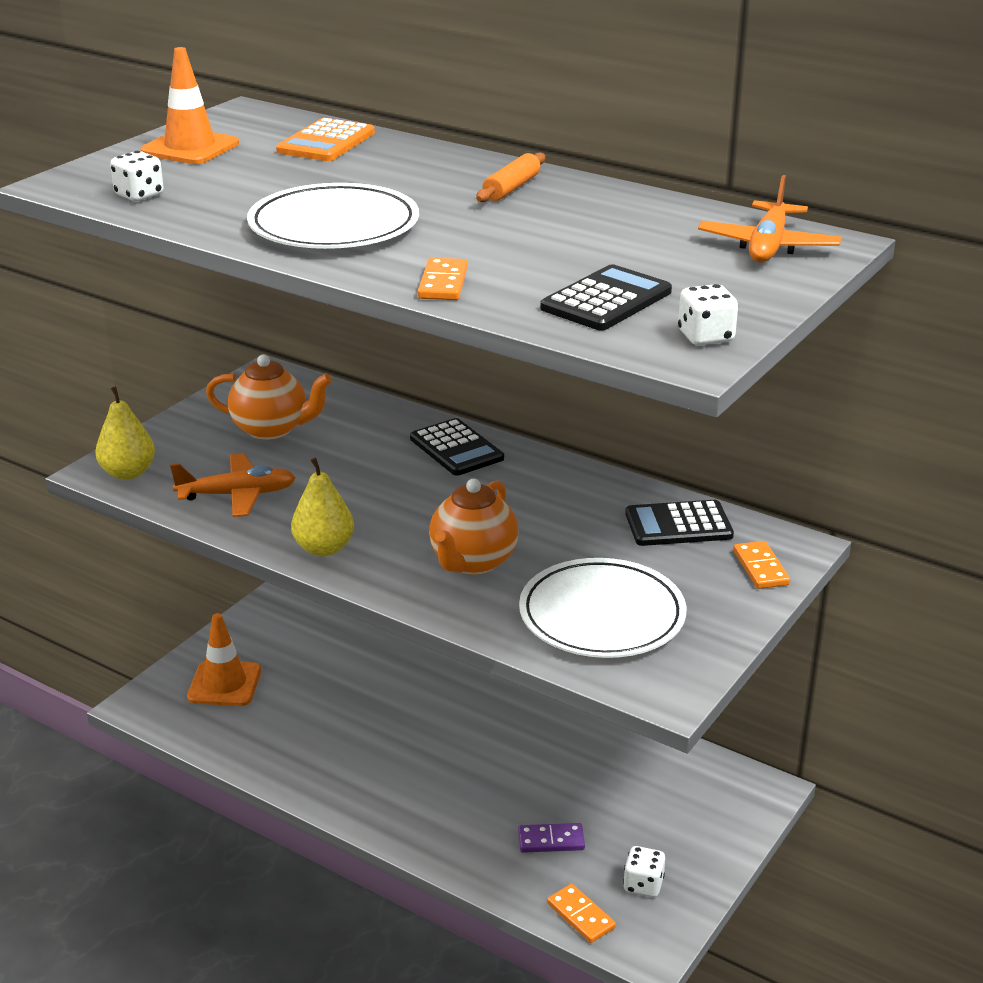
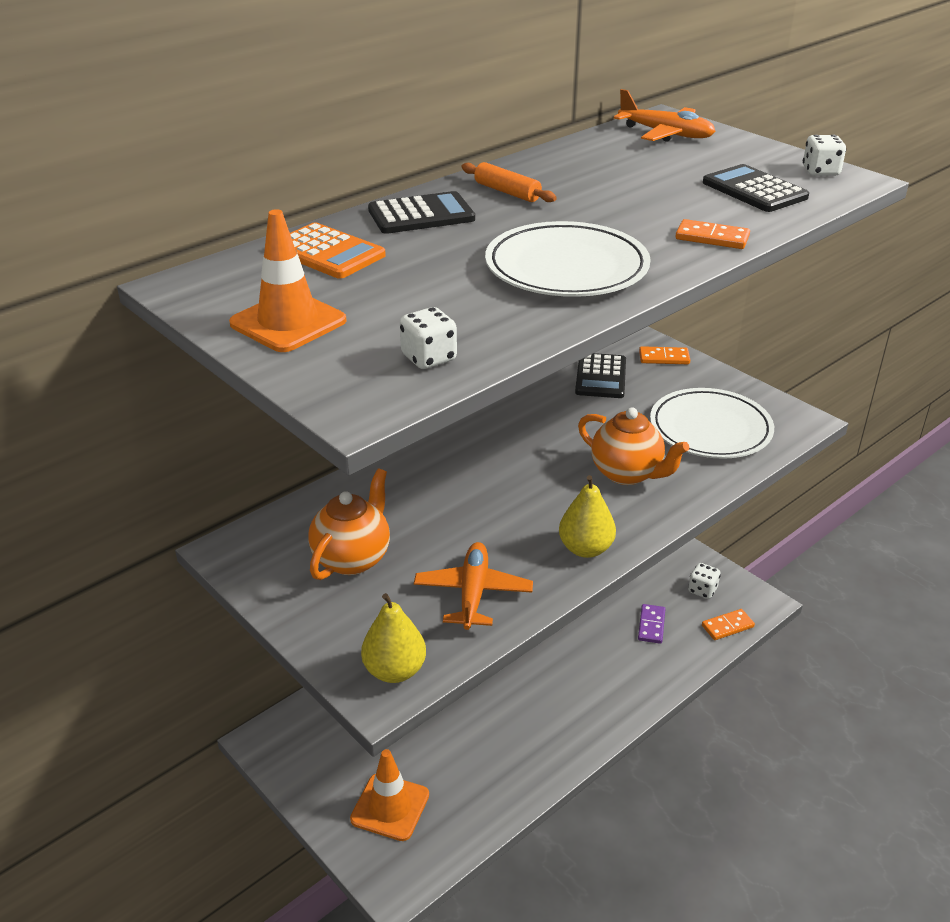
camera: 75 degrees left, 5 degrees up
(456, 448) = (444, 455): black calculator -> black calculator (421, 215)

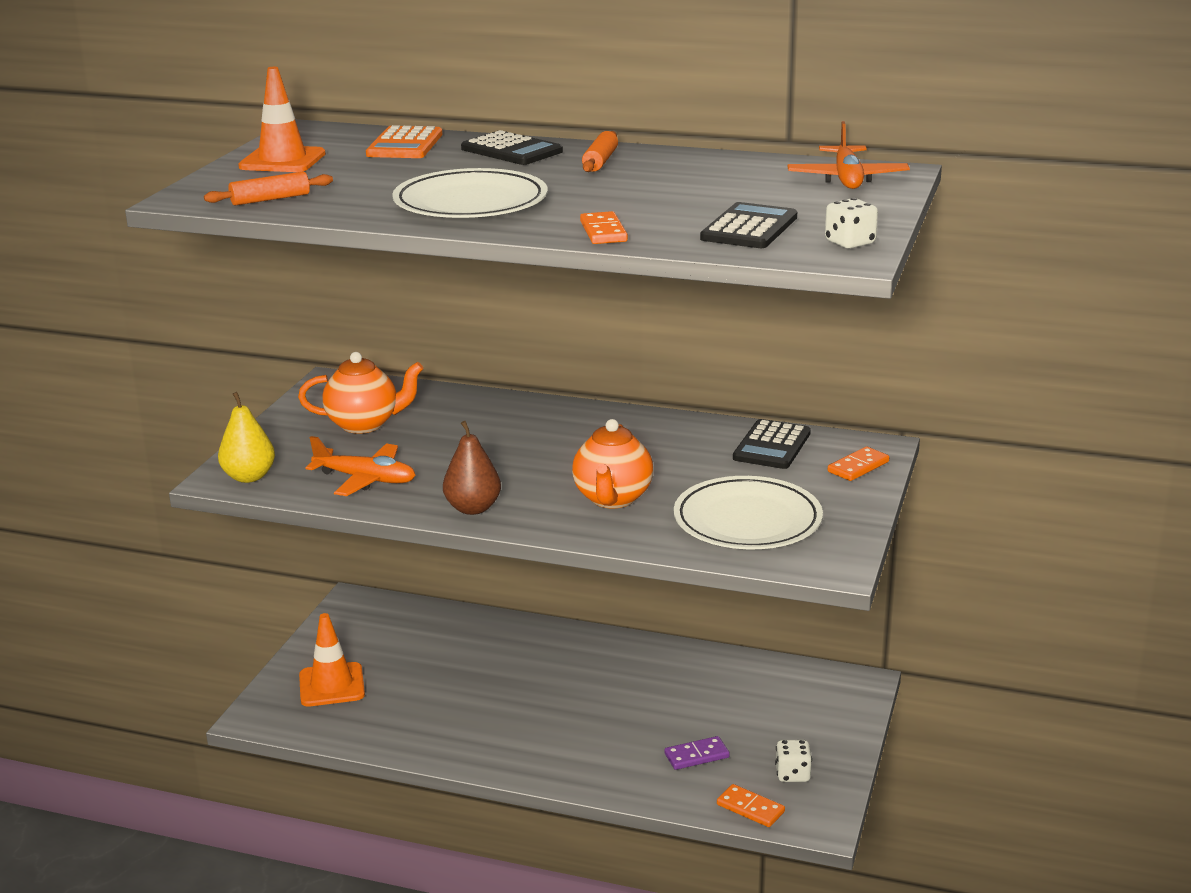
camera: 60 degrees right, 10 degrees down
(429, 358) = (270, 199): white dice -> orange rolling pin
(473, 593) = (365, 479): orange plane -> orange plane turned 45 degrees clockwise
(585, 549) = (473, 508): yellow pear -> brown pear
(601, 377) = (772, 446): black calculator -> black calculator turned 45 degrees counterclockwise
(664, 358) = (858, 467): orange domino -> orange domino turned 75 degrees clockwise

